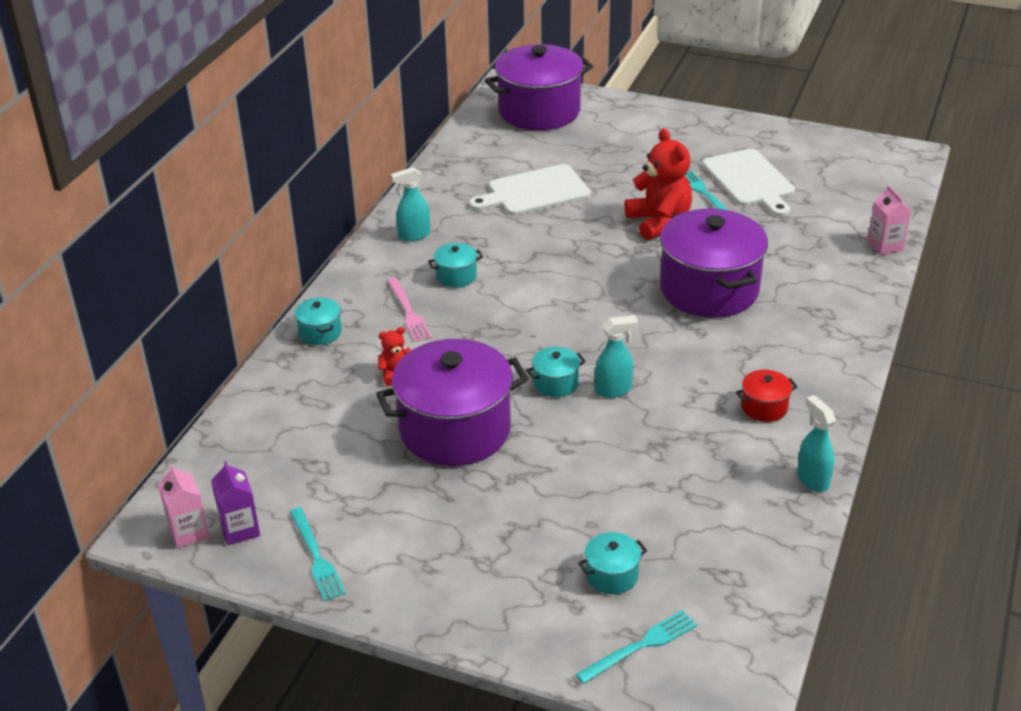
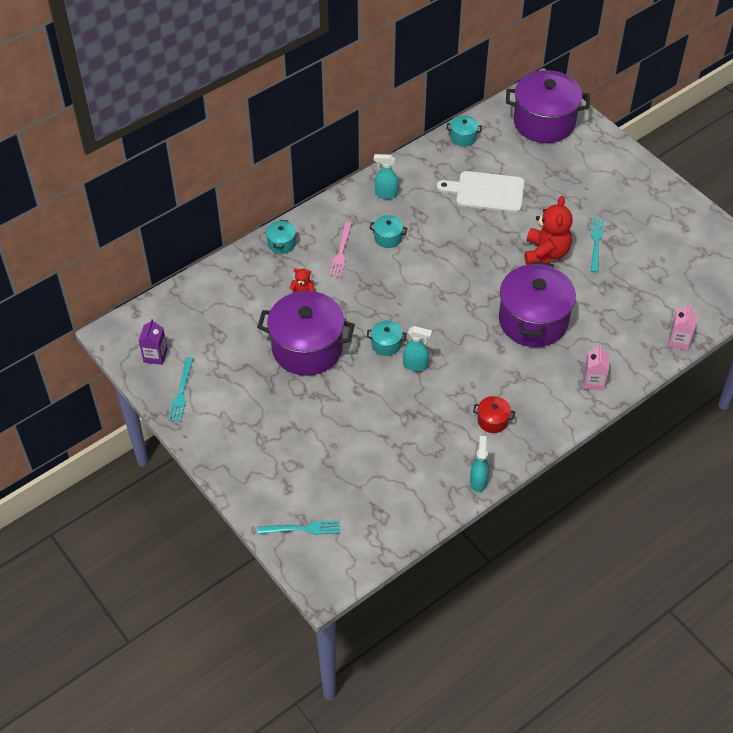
camera: 30 degrees right, 15 degrees up
(189, 532) = (130, 344): pink carton -> pink carton (593, 381)
(612, 575) = (320, 481): turquoise pot -> turquoise pot (463, 137)
(750, 181) = (636, 246): white cutting board -> none

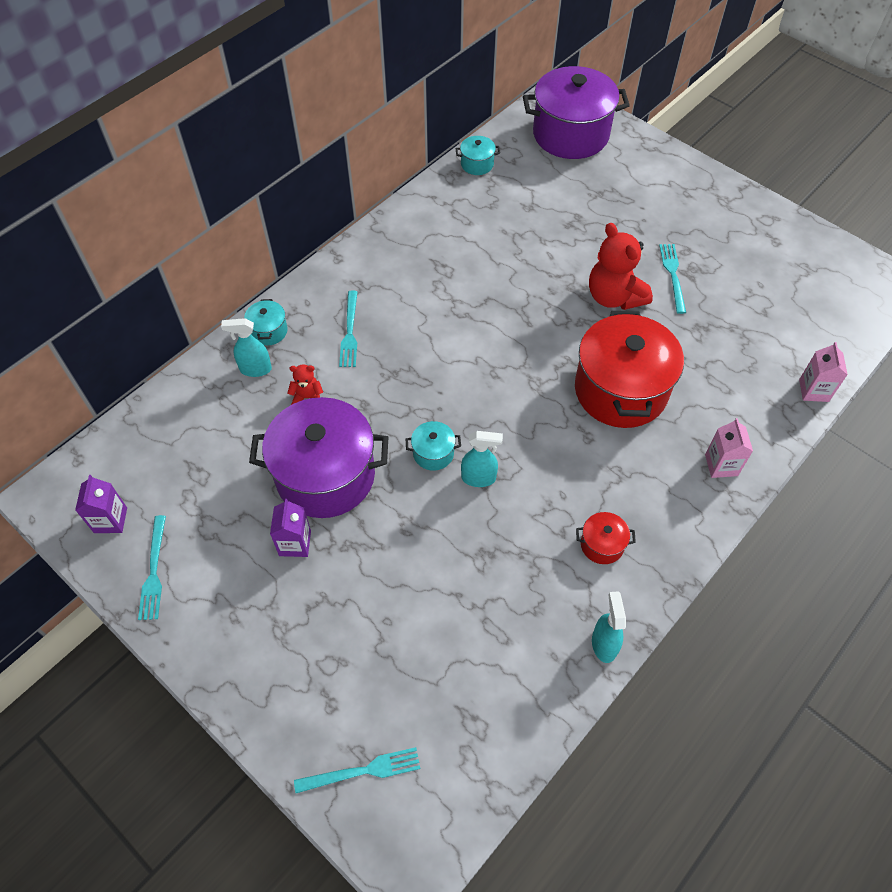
camera: 10 degrees left, 5 degrees up
(279, 388) = (295, 543): none -> purple carton
(341, 252) = (349, 331): pink fork -> turquoise fork
(386, 194) = (394, 247): turquoise spray bottle -> turquoise spray bottle (255, 369)
(388, 238) = (408, 304): turquoise pot -> none
(486, 192) = (521, 228): white cutting board -> none
(533, 320) = (620, 390): purple pot -> red pot
(546, 253) = (614, 297): red teddy bear -> red teddy bear turned 150 degrees clockwise

